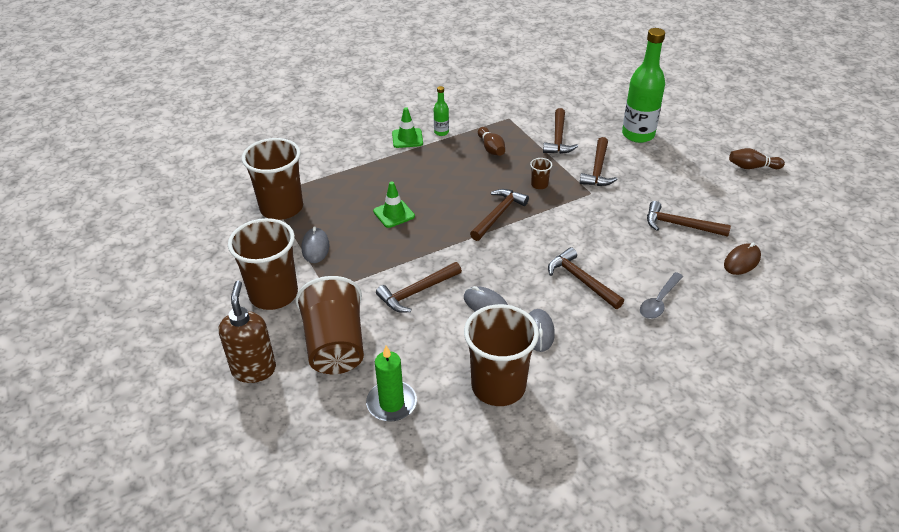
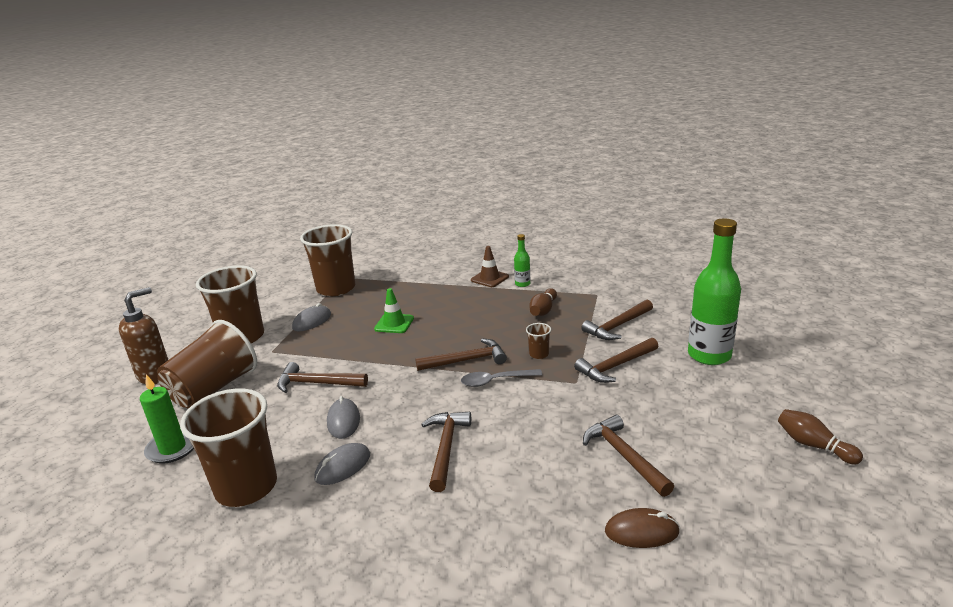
camera: 45 degrees right, 15 degrees down
(407, 138) = (489, 278): green traffic cone -> brown traffic cone
(659, 301) = (484, 511): grey spoon -> grey spoon (495, 381)

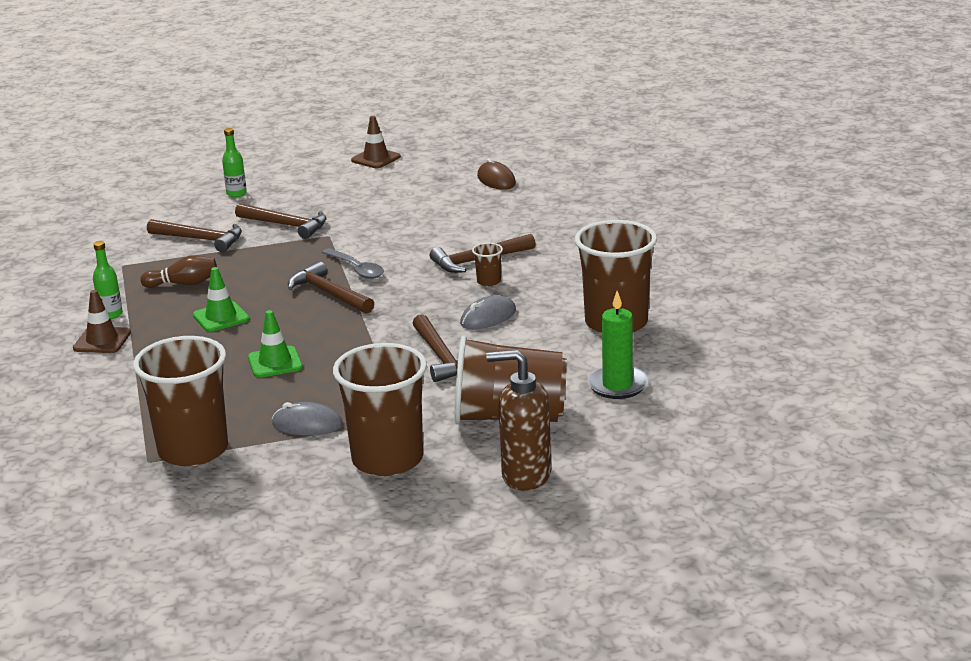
camera: 120 degrees left, 0 degrees up
(343, 466) = (546, 293): grey mouse -> none
(477, 316) = (221, 317): none -> green traffic cone
(539, 354) = (288, 262): brown cup -> brown cup (488, 281)
(624, 456) = (421, 198): brown hammer -> none
(709, 355) = (236, 193): green bottle -> green bottle, size x0.46
(767, 456) = (376, 159): none -> brown traffic cone
(813, 445) = (349, 148): brown bowling pin -> none

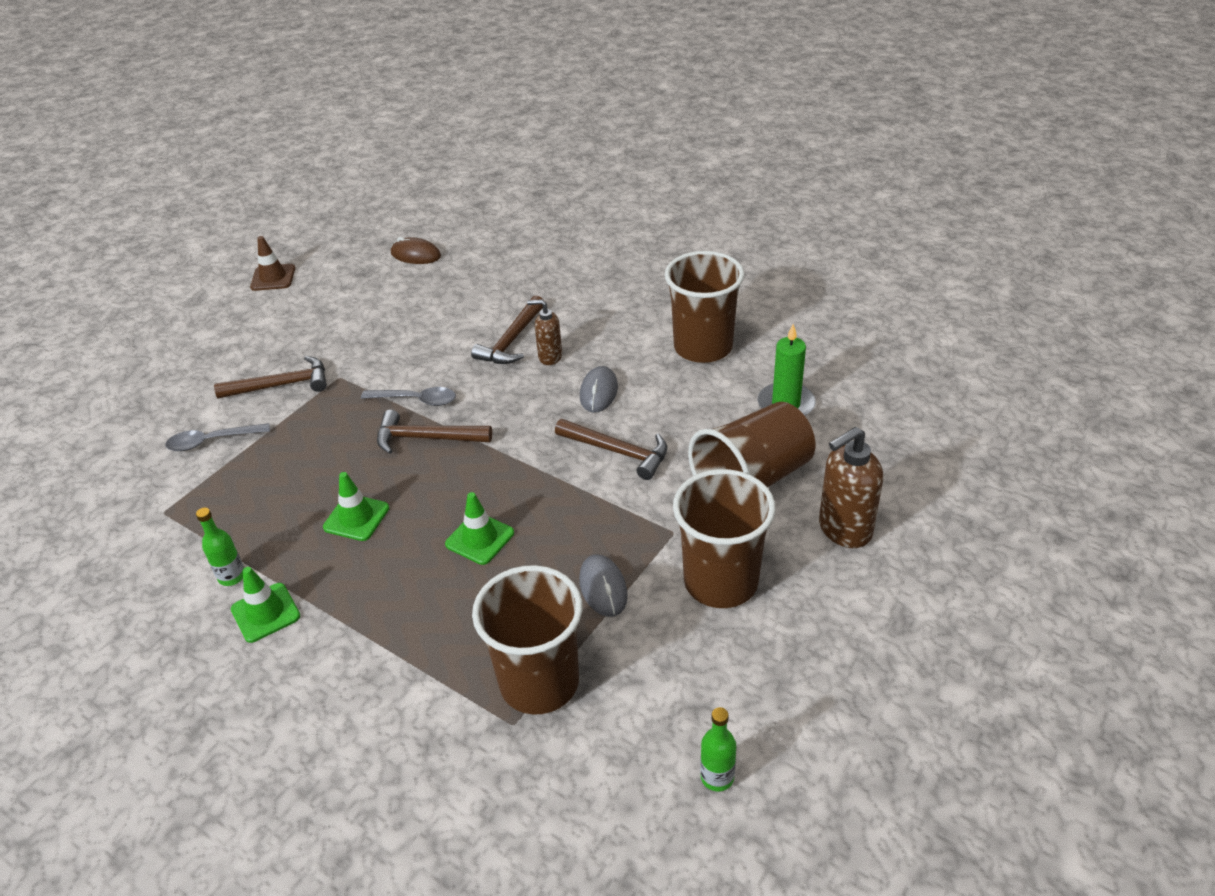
camera: 40 degrees left, 15 degrees up
(102, 341) = (265, 613): brown traffic cone -> green traffic cone
(183, 284) = (264, 500): brown bowling pin -> none
(200, 239) = (212, 441): brown hammer -> grey spoon
(236, 193) = (179, 373): green bottle -> green bottle (717, 777)
(307, 424) = (603, 588): grey mouse -> grey mouse turned 75 degrees counterclockwise
(488, 281) = (550, 357): brown cup -> brown soap dispenser

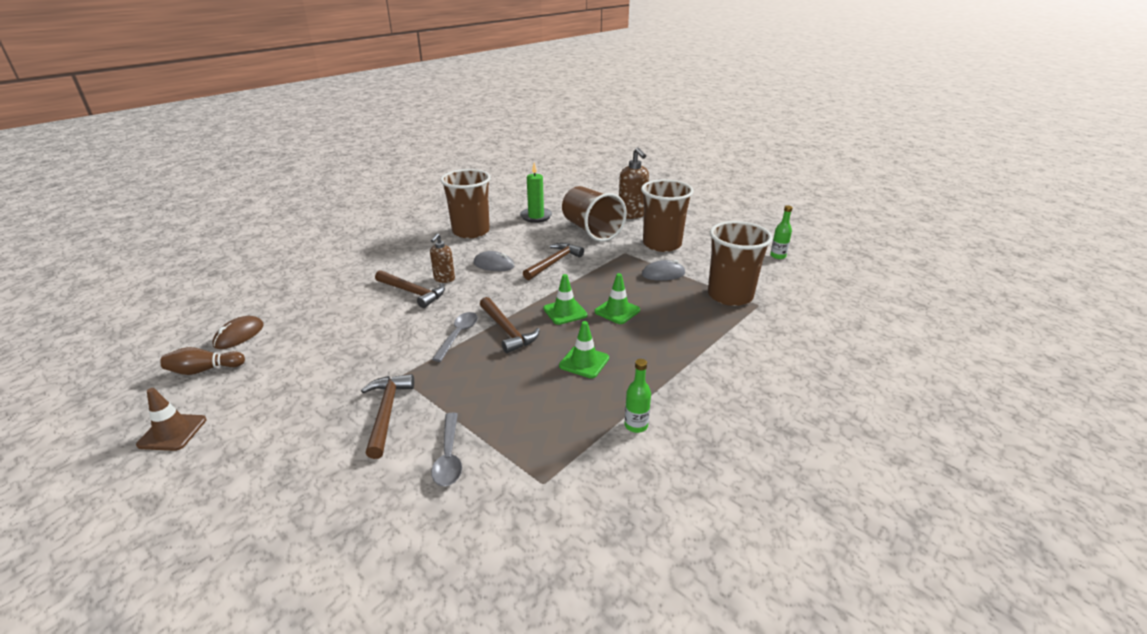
camera: 85 degrees left, 10 degrees down
(265, 613) = (676, 403): green traffic cone -> green traffic cone (565, 312)
(358, 258) = (204, 370): none -> brown bowling pin
(426, 438) = (507, 330): brown hammer -> brown hammer turned 45 degrees counterclockwise

